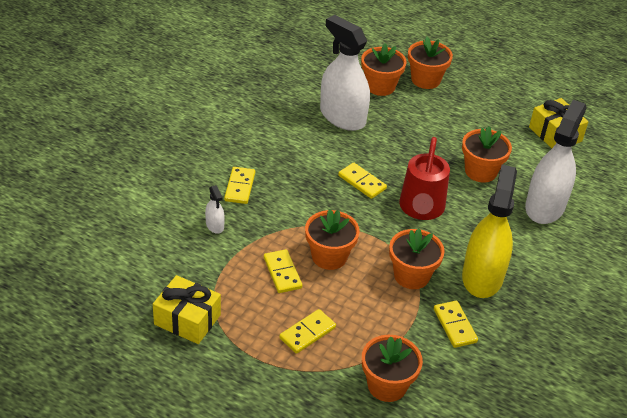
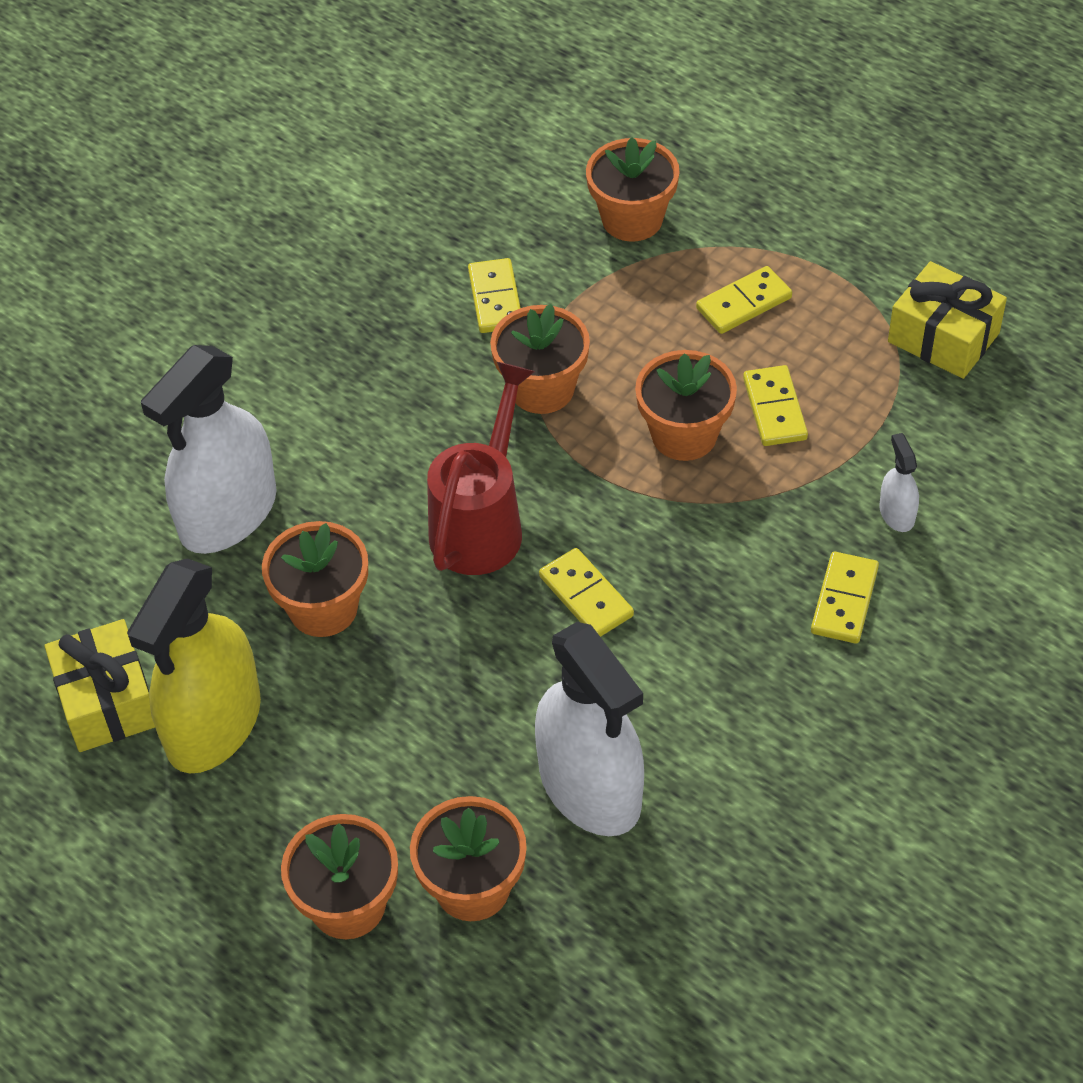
camera: 165 degrees left, 10 degrees up
(482, 277) = (415, 379): yellow spray bottle -> yellow spray bottle (214, 724)

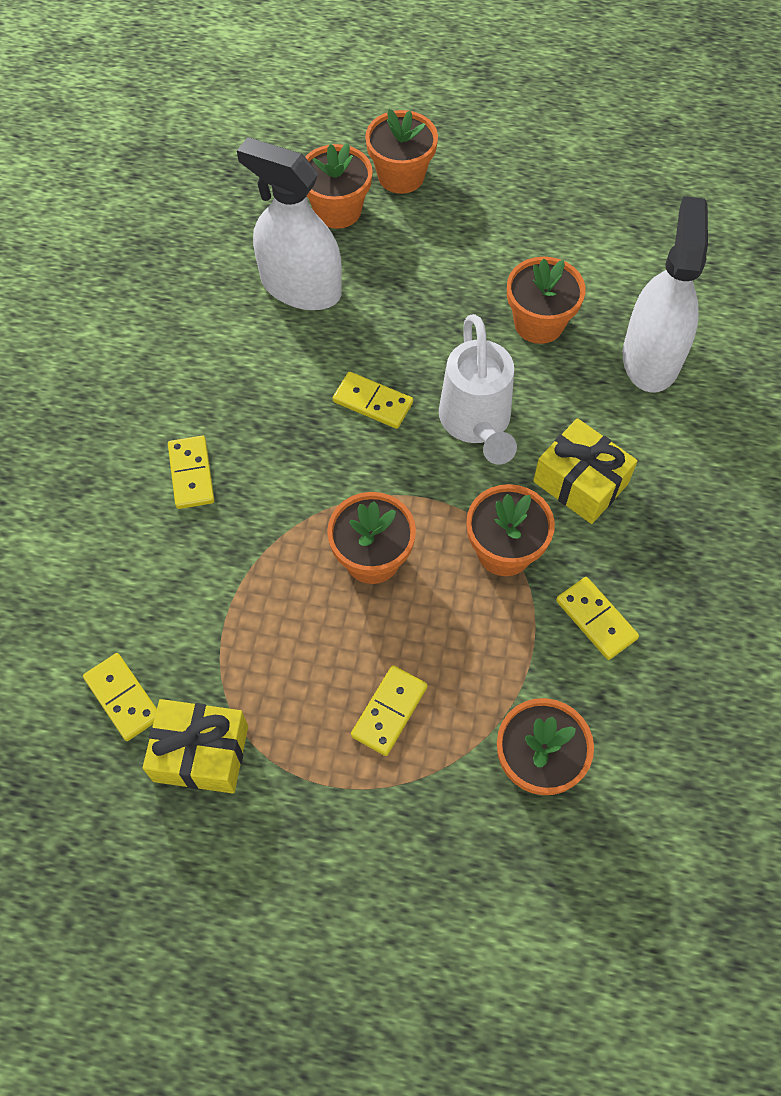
camera: 150 degrees right, 10 degrees up
(107, 701) = (622, 219): yellow gift -> yellow gift (580, 482)
(214, 724) = (549, 232): yellow spray bottle -> none
(482, 522) = (476, 424): red watering can -> white watering can
(774, 409) = (313, 614): yellow domino -> yellow domino (123, 698)
(896, 513) = (179, 560): white spray bottle -> none

